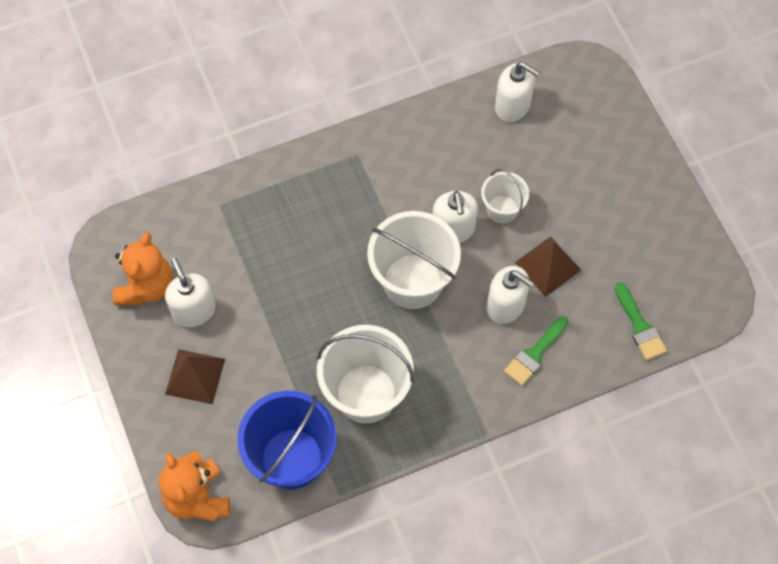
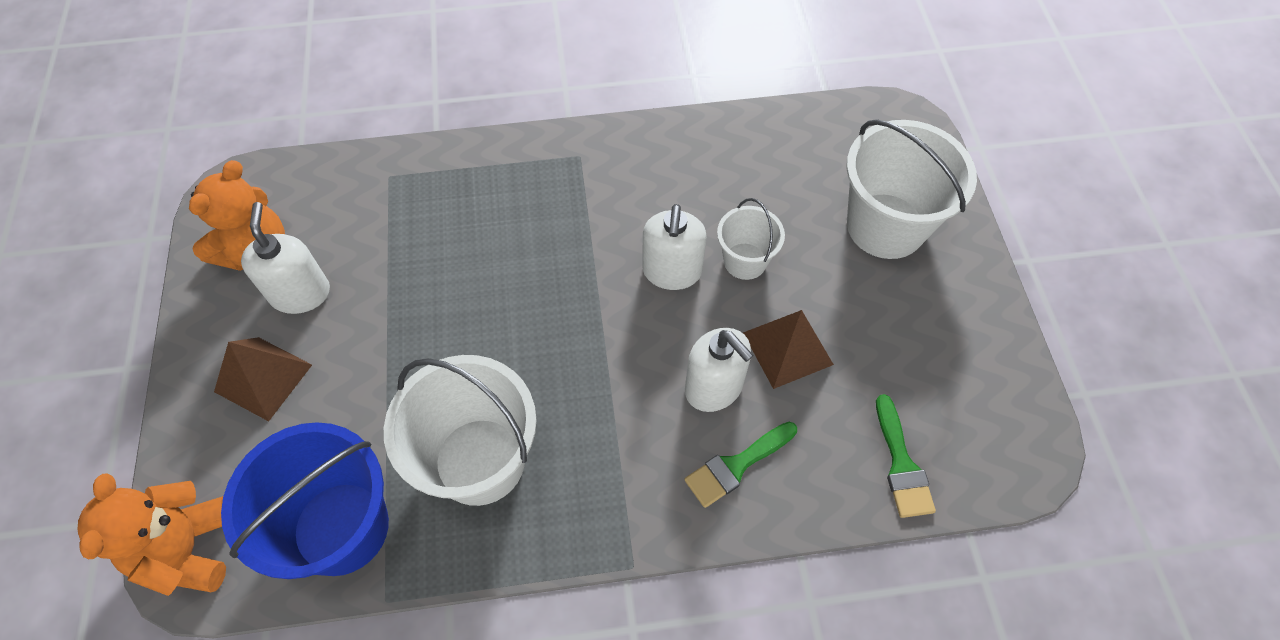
camera: 15 degrees right, 5 degrees down
(412, 281) = (596, 324): white bucket -> white bucket (885, 226)
(512, 106) = (793, 142): white soap dispenser -> none

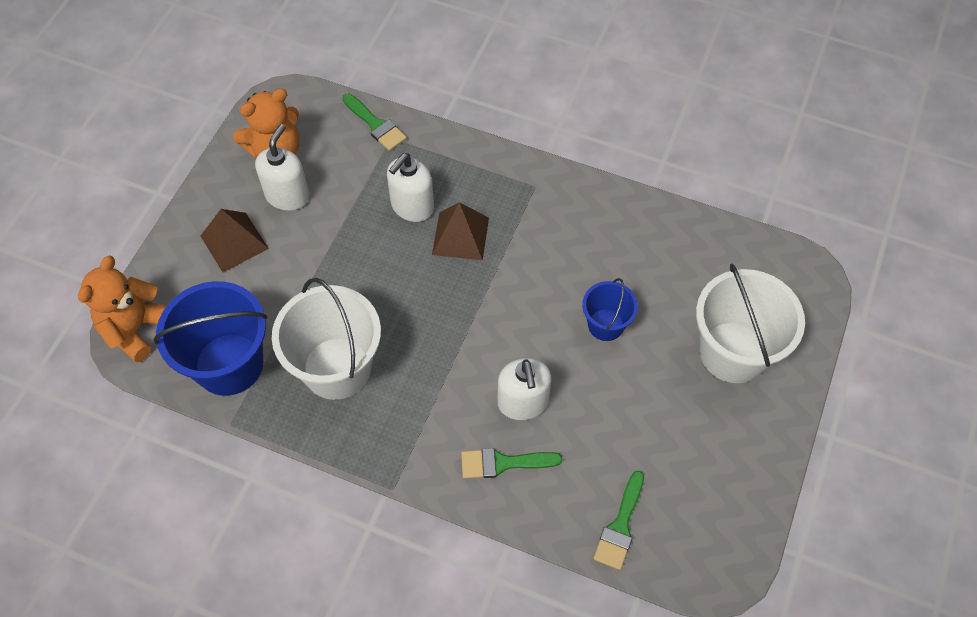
camera: 30 degrees right, 0 degrees up
(362, 170) = (376, 125): none -> green brush
(672, 271) = (547, 305): white soap dispenser -> white soap dispenser (412, 206)
(745, 261) = (605, 325): white bucket -> blue bucket
(787, 348) = (594, 403): brown pyramid -> brown pyramid (460, 236)

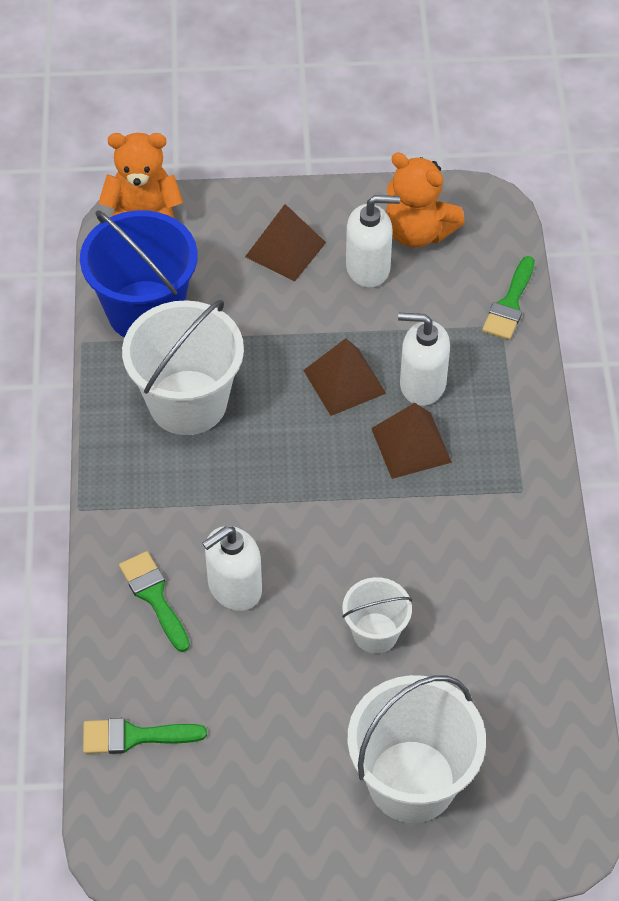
camera: 65 degrees right, 5 degrees down
(380, 254) = (344, 381): none -> brown pyramid
(605, 325) = (375, 633): blue bucket -> white bucket

